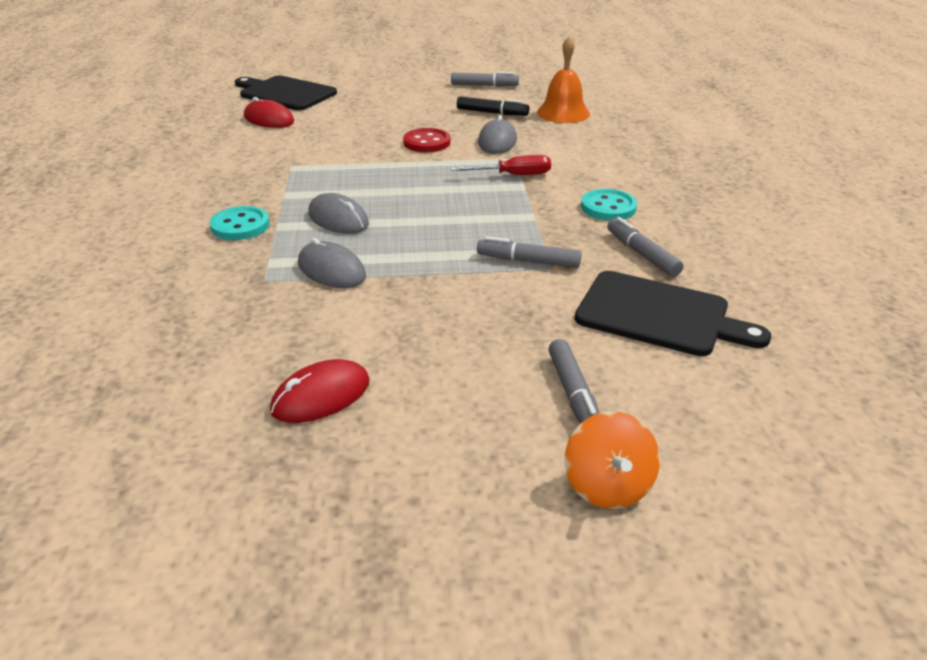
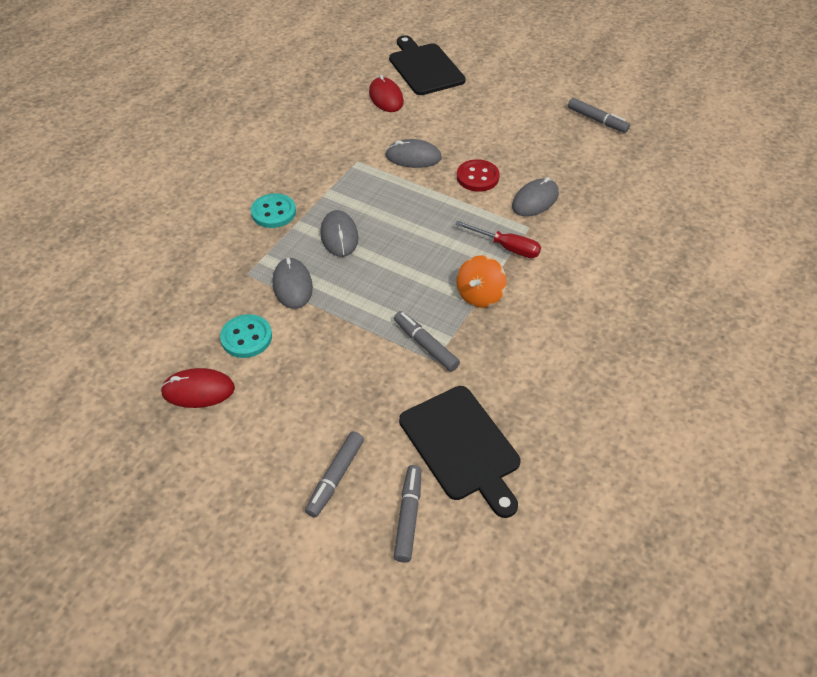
camera: 35 degrees right, 15 degrees up
(347, 147) = (413, 157): none -> grey mouse
(492, 113) = (567, 161): black marker -> none
(563, 113) = (629, 187): orange bell -> none
(607, 486) = (285, 554): orange spinning top -> orange spinning top (479, 295)
(608, 207) = (544, 320): turquoise button -> turquoise button (246, 337)
(642, 254) = (515, 382): grey marker -> grey marker (408, 516)

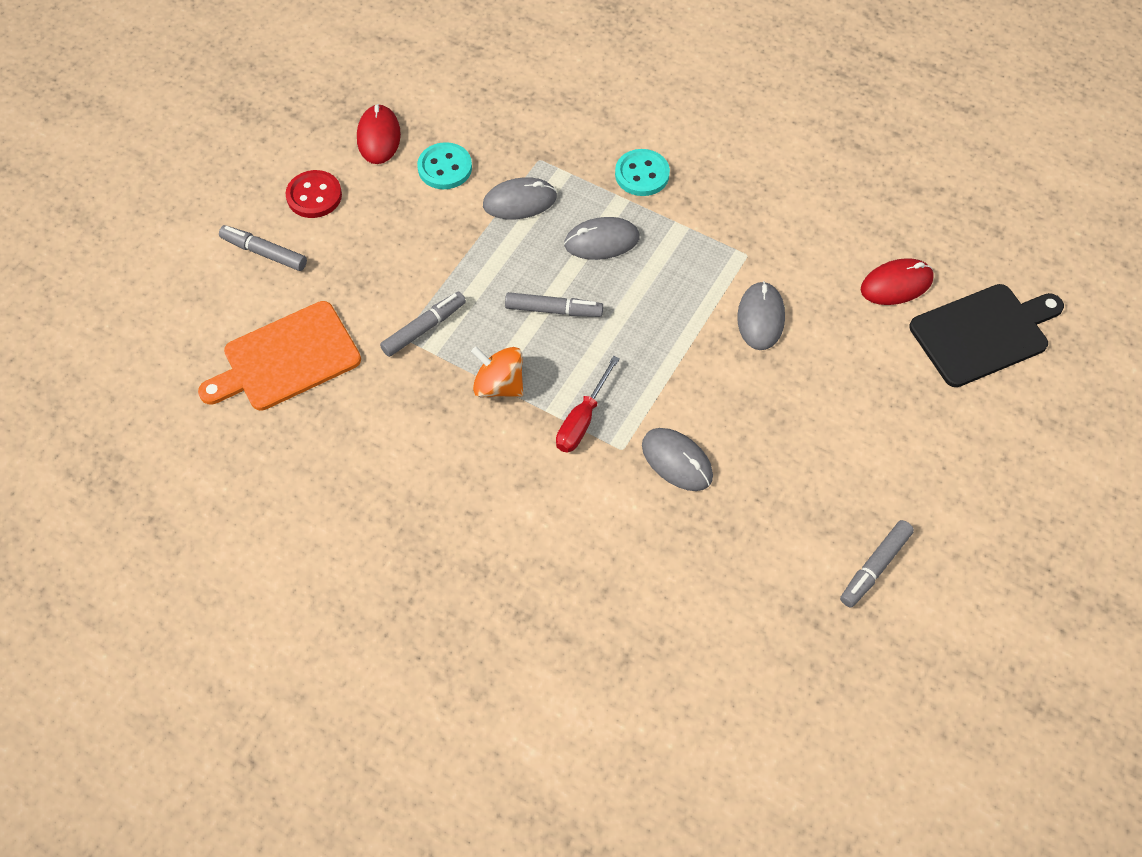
camera: 90 degrees right, 10 degrees up
(408, 516) = (213, 312): grey marker -> grey marker (553, 310)
(461, 446) = (286, 358): black cutting board -> orange cutting board
(477, 177) = (722, 393): red button -> red button (314, 196)

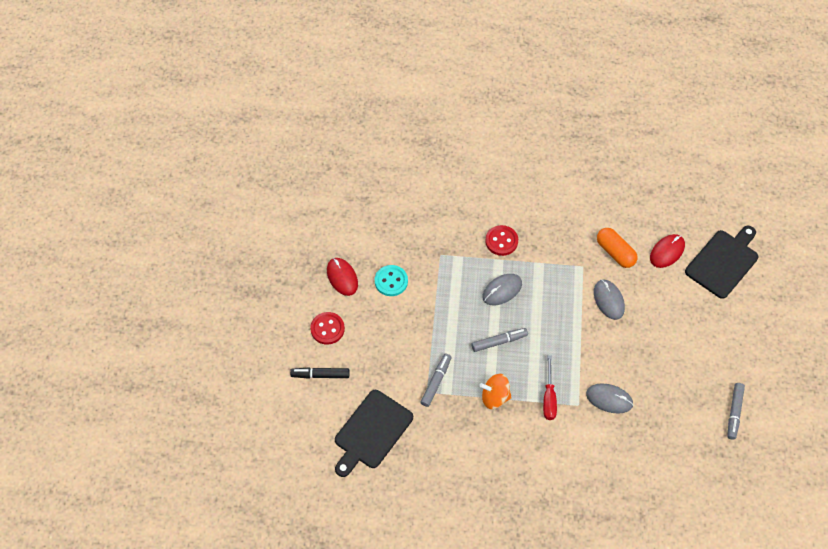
camera: 25 degrees left, 0 degrees up
(264, 252) = (320, 375): grey marker -> black marker
(286, 358) = (371, 432): orange cutting board -> black cutting board
(519, 201) = (444, 285): grey mouse -> none
(642, 174) = (501, 241): turquoise button -> red button
(811, 254) = (615, 252): none -> orange capsule

